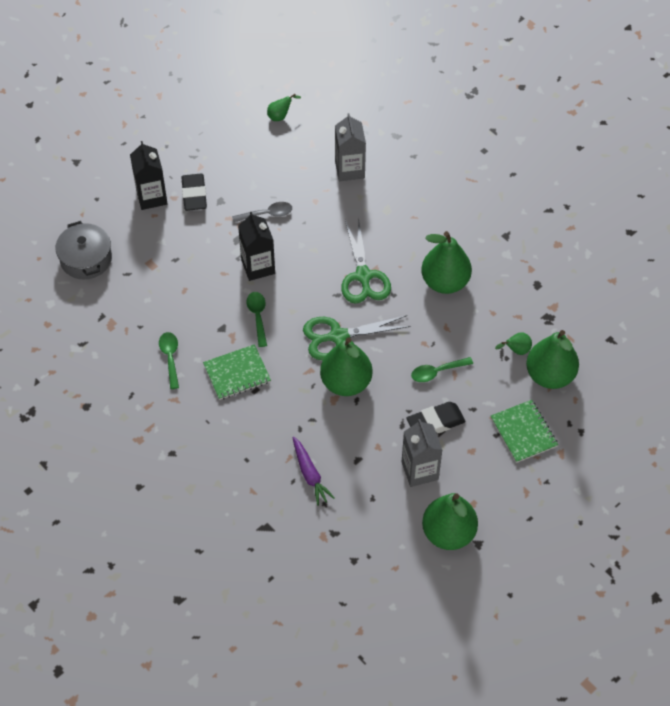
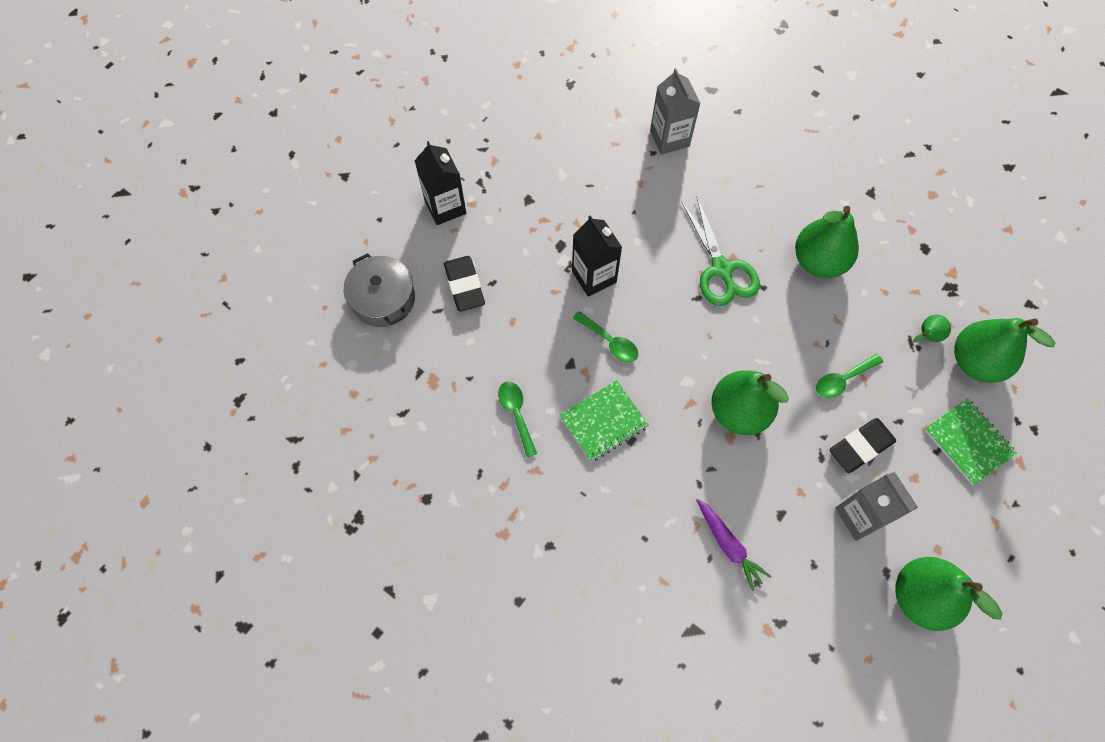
camera: 10 degrees left, 10 degrees up
(194, 195) = (495, 197): black eraser -> black eraser (464, 286)
(257, 316) = (610, 341): green spoon -> green spoon turned 150 degrees clockwise
(267, 214) = (587, 208): grey spoon -> none
(280, 116) = (572, 85): green pear -> none
(338, 336) = (712, 352): green scissors -> none

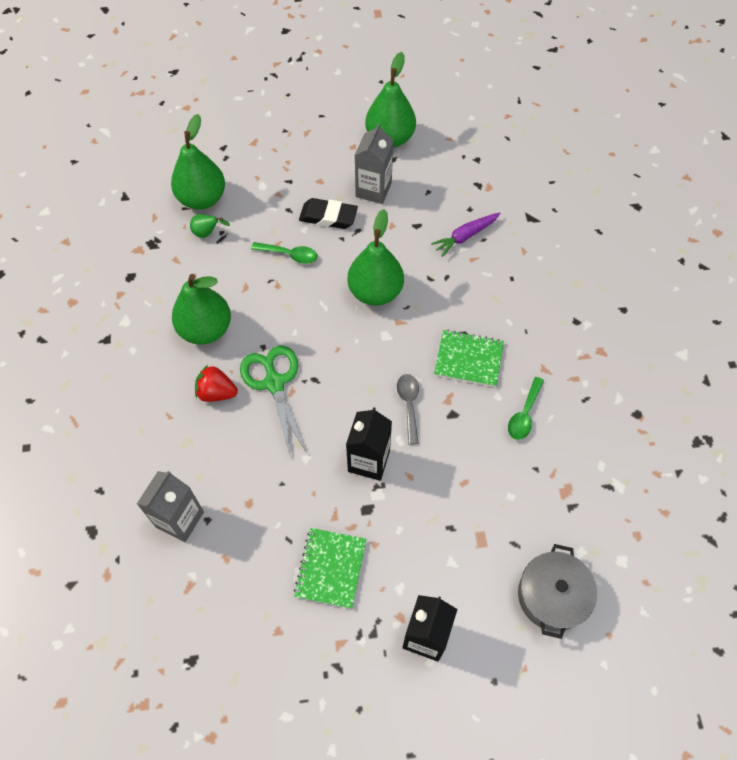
camera: 135 degrees left, 5 degrees down
(464, 286) = (475, 545): black eraser -> none
(610, 341) = (409, 405): green spoon -> grey spoon
(721, 269) = (274, 383): green scissors -> green scissors turned 45 degrees counterclockwise
(728, 545) = (465, 236): purple carrot -> purple carrot turned 135 degrees counterclockwise
(750, 227) = (216, 392): none -> red strawberry
(968, 442) = (266, 171): green notebook -> green notebook (330, 568)

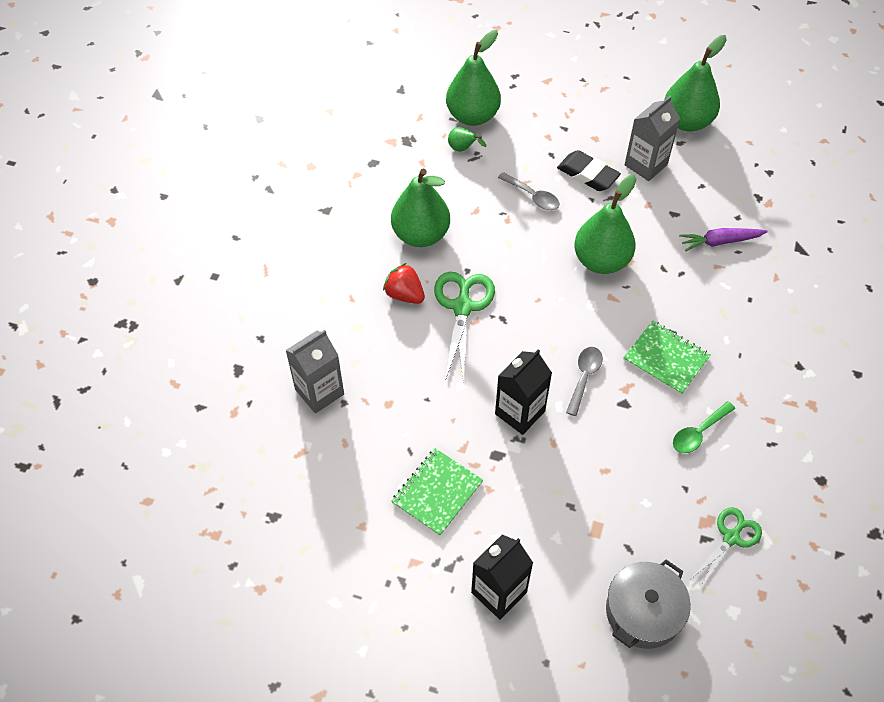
camera: 25 degrees right, 5 degrees down
(289, 255) = (532, 196): green spoon -> grey spoon
(591, 496) = (731, 537): none -> green scissors

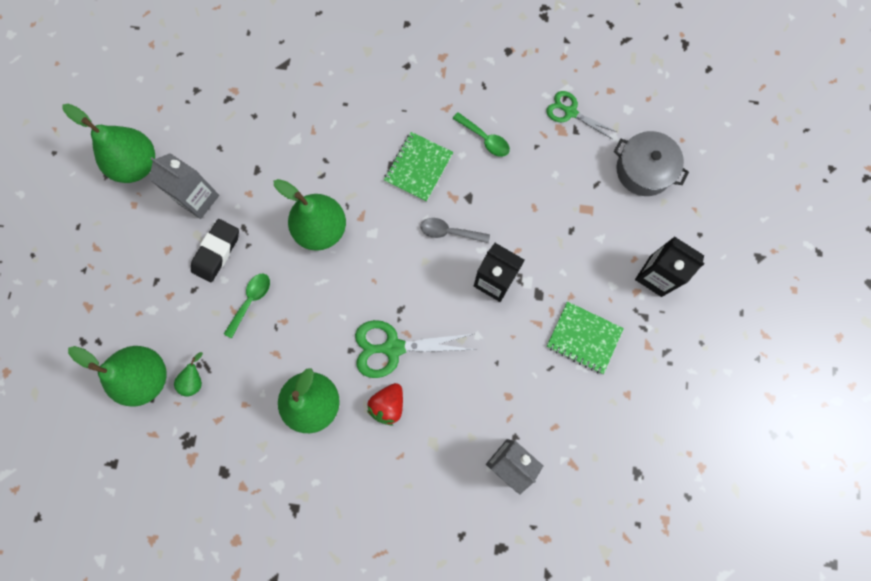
camera: 100 degrees left, 20 degrees up
(532, 196) = (251, 301): grey spoon -> green spoon
(720, 242) = (285, 129): purple carrot -> none

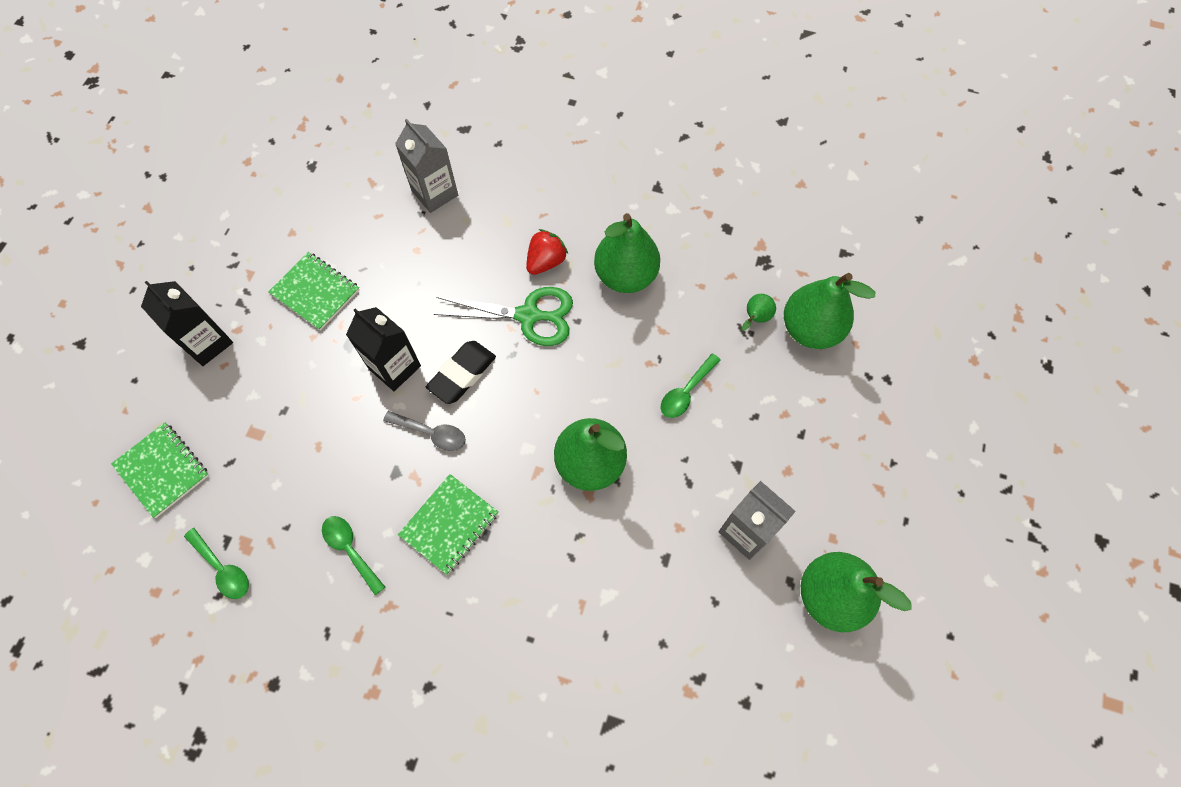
camera: 170 degrees left, 10 degrees down
(216, 252) = (725, 457): black eraser -> black eraser (462, 374)
(570, 112) = (223, 568): green scissors -> green spoon
(644, 170) = (162, 470): grey pot -> green notebook

